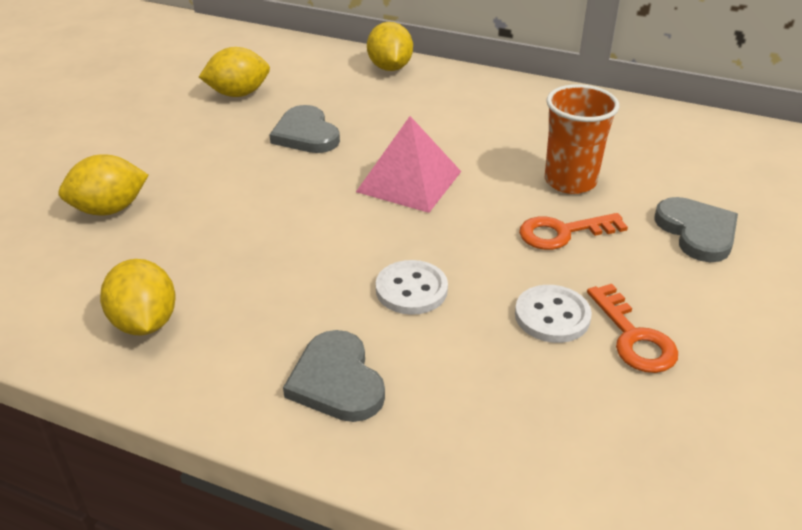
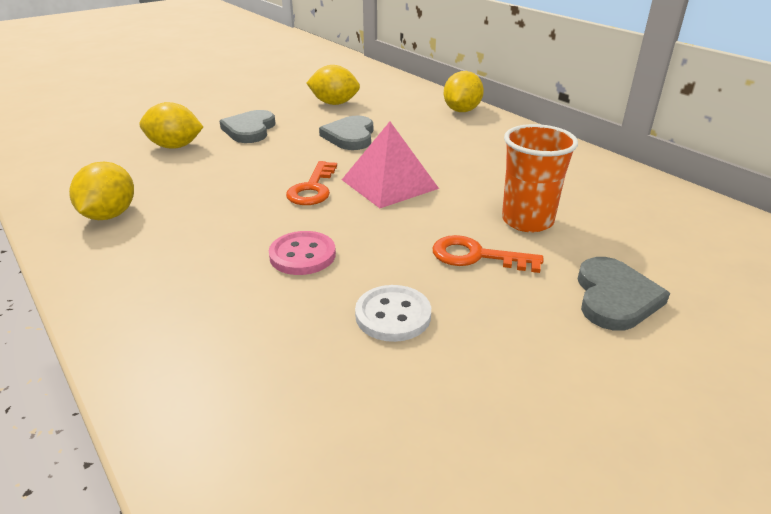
camera: 30 degrees right, 5 degrees down
(336, 381) = (173, 296): grey heart -> grey heart (249, 130)
(411, 289) = (302, 255): white button -> pink button
(633, 337) = (449, 361): orange key -> orange key (313, 188)

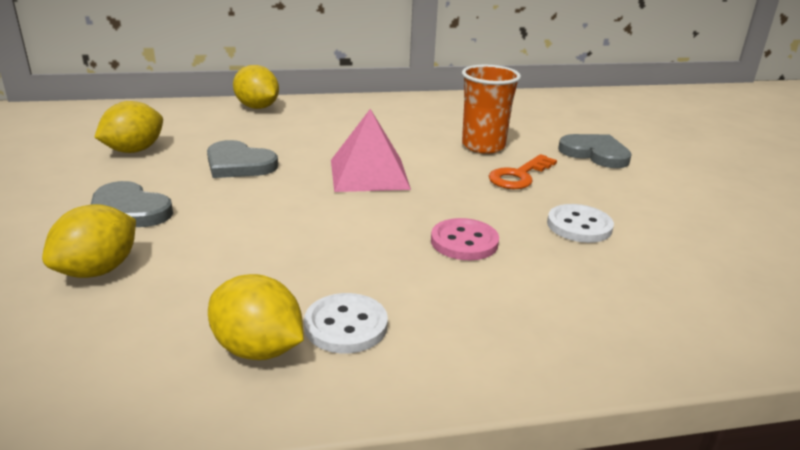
camera: 65 degrees left, 5 degrees down
(147, 236) = (346, 326): none -> white button
(313, 188) = (337, 209): orange key -> none

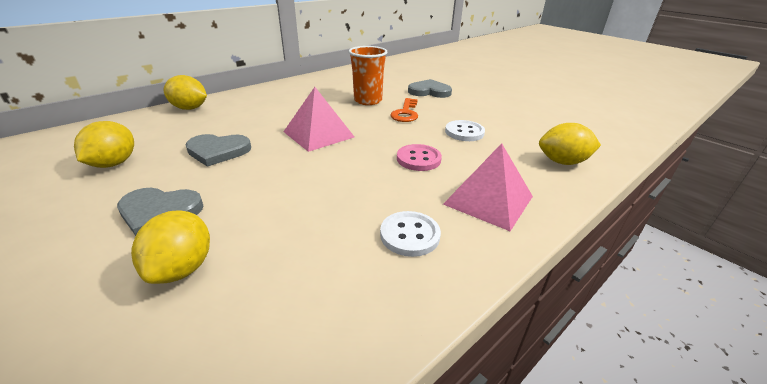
camera: 30 degrees left, 5 degrees up
(258, 349) = (372, 275): yellow lemon -> yellow lemon (562, 162)
(500, 324) = (488, 200): none -> pink pyramid

